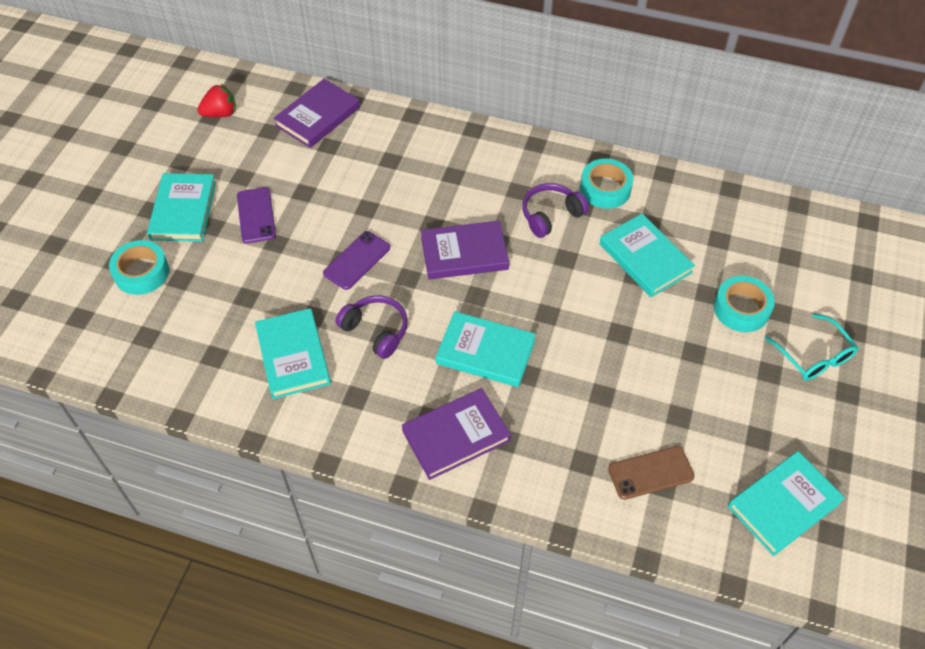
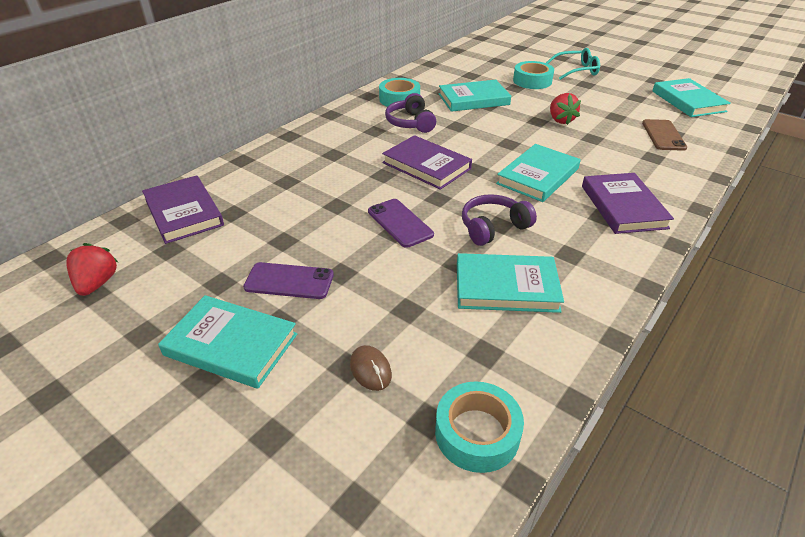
camera: 70 degrees left, 15 degrees down
(141, 272) = (311, 407): turquoise tape -> turquoise tape (477, 433)
(180, 293) = (370, 370): none -> brown mouse
(464, 253) = (426, 166): purple book -> purple book turned 60 degrees counterclockwise
(635, 356) = (560, 120): none -> red strawberry

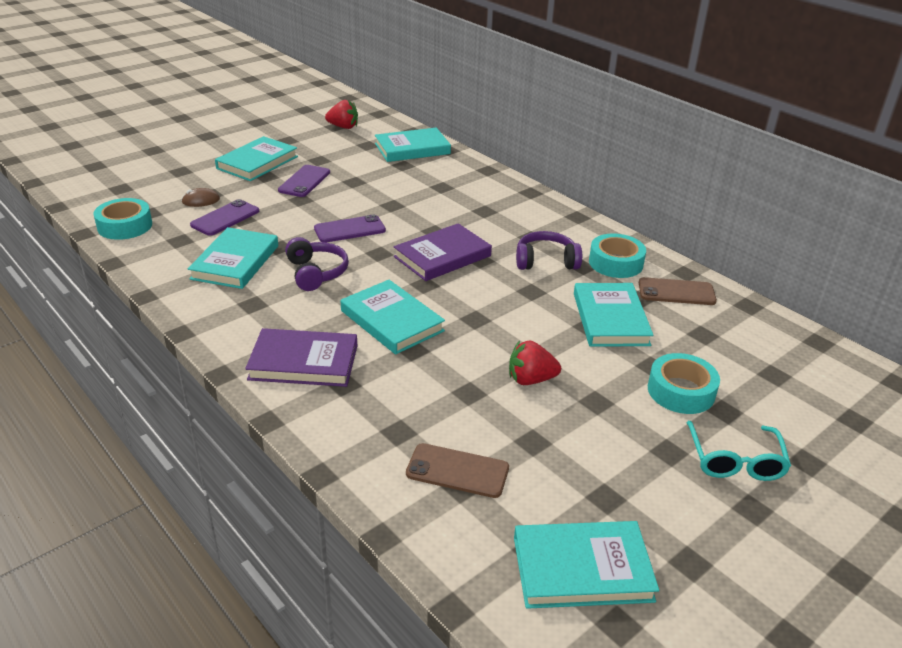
camera: 100 degrees right, 5 degrees down
(184, 212) = (412, 149): purple book -> turquoise book
(411, 327) = (225, 218): none -> purple phone
(427, 81) = (676, 292): none -> brown phone

